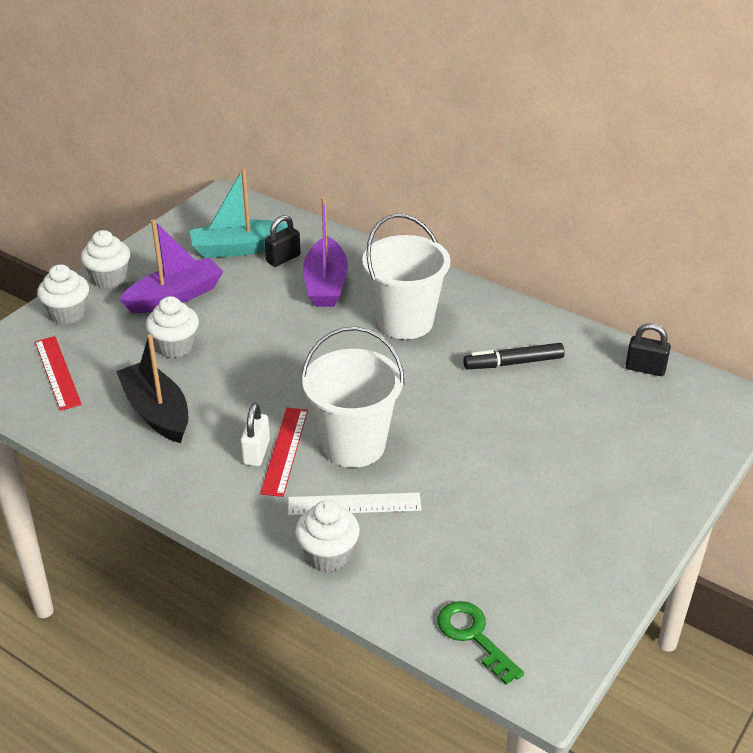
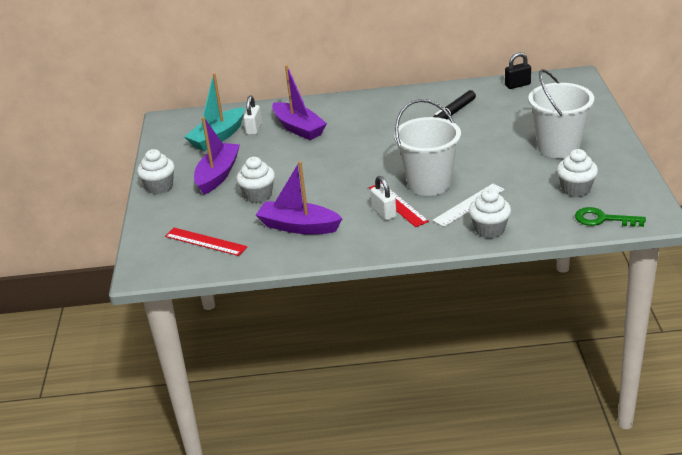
camera: 35 degrees left, 5 degrees down
(68, 314) = (162, 214): white cupcake -> white cupcake (576, 189)
(157, 412) = (299, 226): black boat -> purple boat
(283, 259) = (254, 129): black padlock -> white padlock
(405, 322) = (370, 123): white bucket -> white bucket (558, 147)

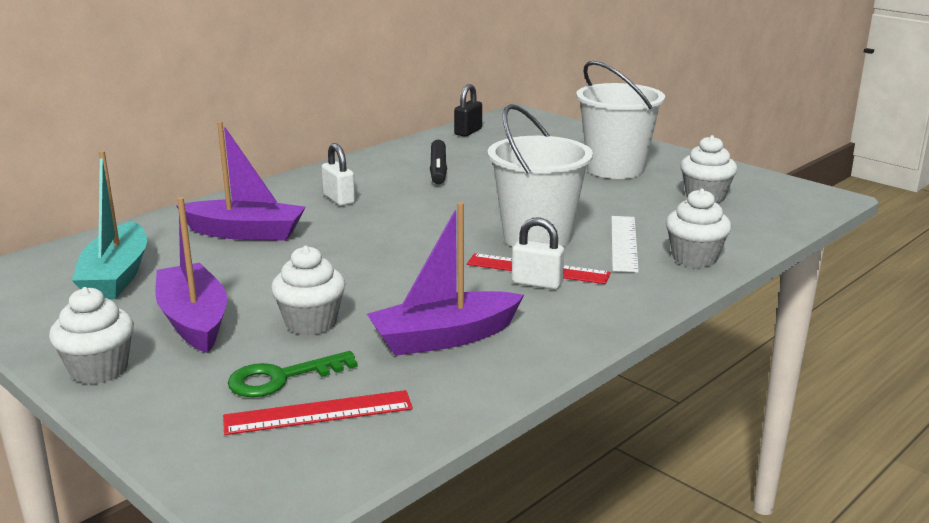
camera: 45 degrees left, 10 degrees down
(254, 129) = (169, 251): white padlock -> white padlock (339, 199)
(603, 219) = (782, 212): green key -> green key (281, 378)

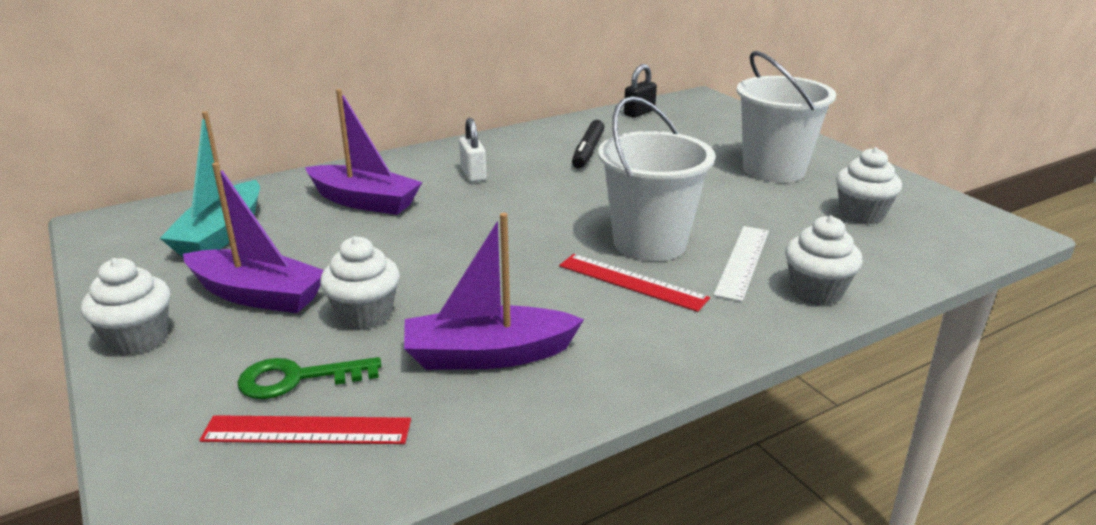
camera: 15 degrees right, 5 degrees up
(194, 320) = (258, 295): purple boat -> purple boat turned 120 degrees clockwise
(537, 283) = (622, 299): white padlock -> none

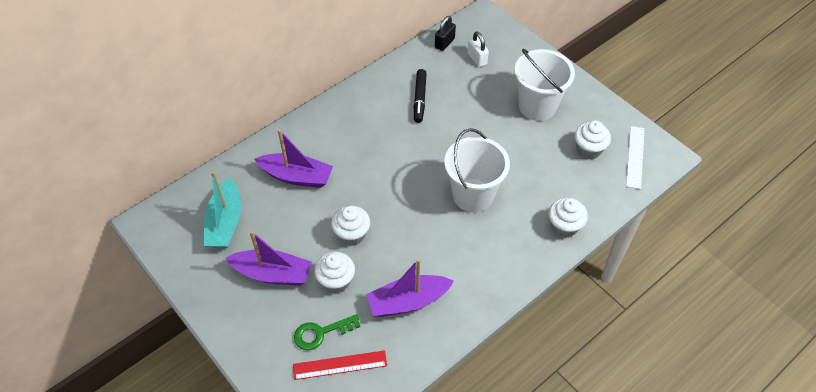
camera: 10 degrees left, 25 degrees up
(138, 339) = (227, 318): white cupcake -> white cupcake (352, 234)
(473, 174) = (354, 137): white padlock -> white padlock (477, 59)
(632, 282) = (468, 232): red ruler -> none
(742, 261) = (525, 205): white ruler -> white ruler (635, 157)

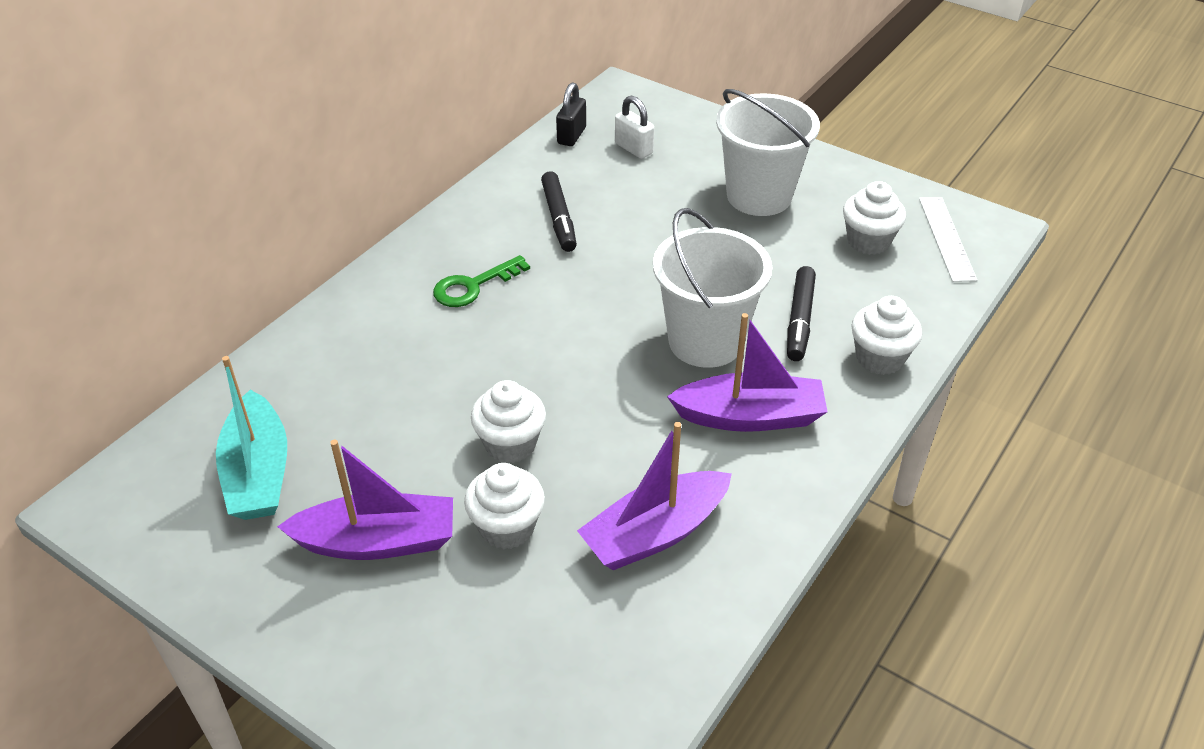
camera: 15 degrees left, 10 degrees down
(296, 176) = (376, 371): purple boat -> purple boat (750, 416)
(321, 333) = (507, 625): green key -> green key (473, 286)
(340, 365) = (563, 674): red ruler -> none
(529, 193) = (800, 320): none -> black marker

